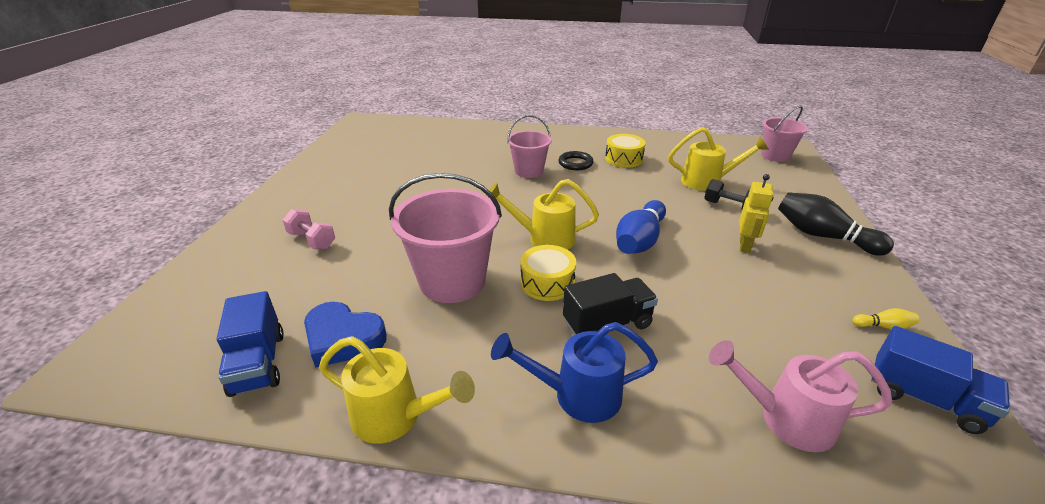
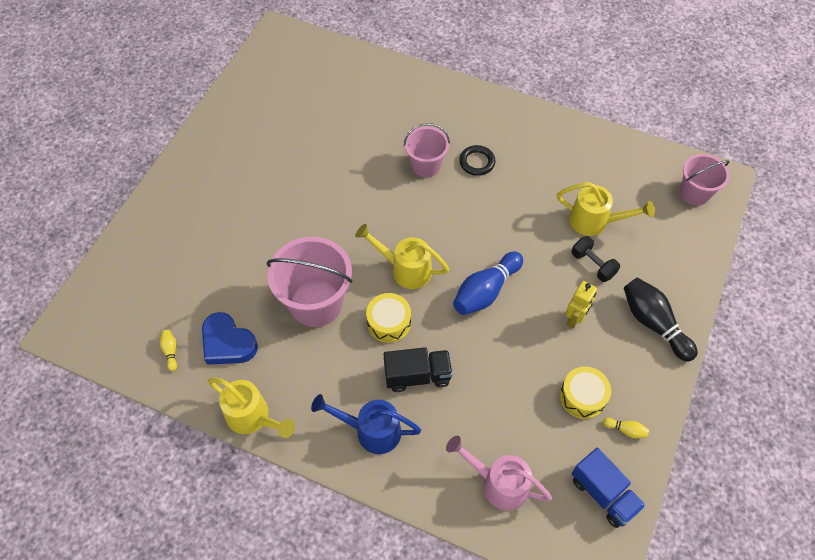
camera: 15 degrees right, 25 degrees up
(258, 363) = (170, 351): blue truck -> yellow bowling pin
(312, 240) = (214, 227): pink dumbbell -> none
(623, 159) = (529, 164): yellow drum -> yellow drum (582, 397)

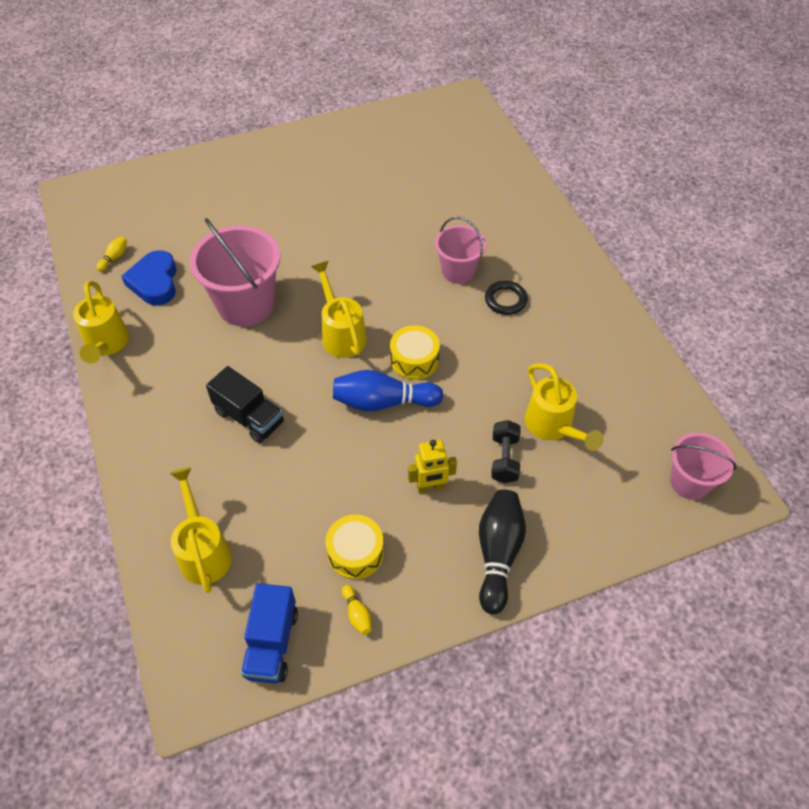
camera: 45 degrees right, 5 degrees down
(371, 431) = (167, 425): blue watering can -> none
(389, 322) = (278, 361): yellow drum -> yellow drum (414, 360)
(498, 483) = (204, 551): pink watering can -> yellow watering can

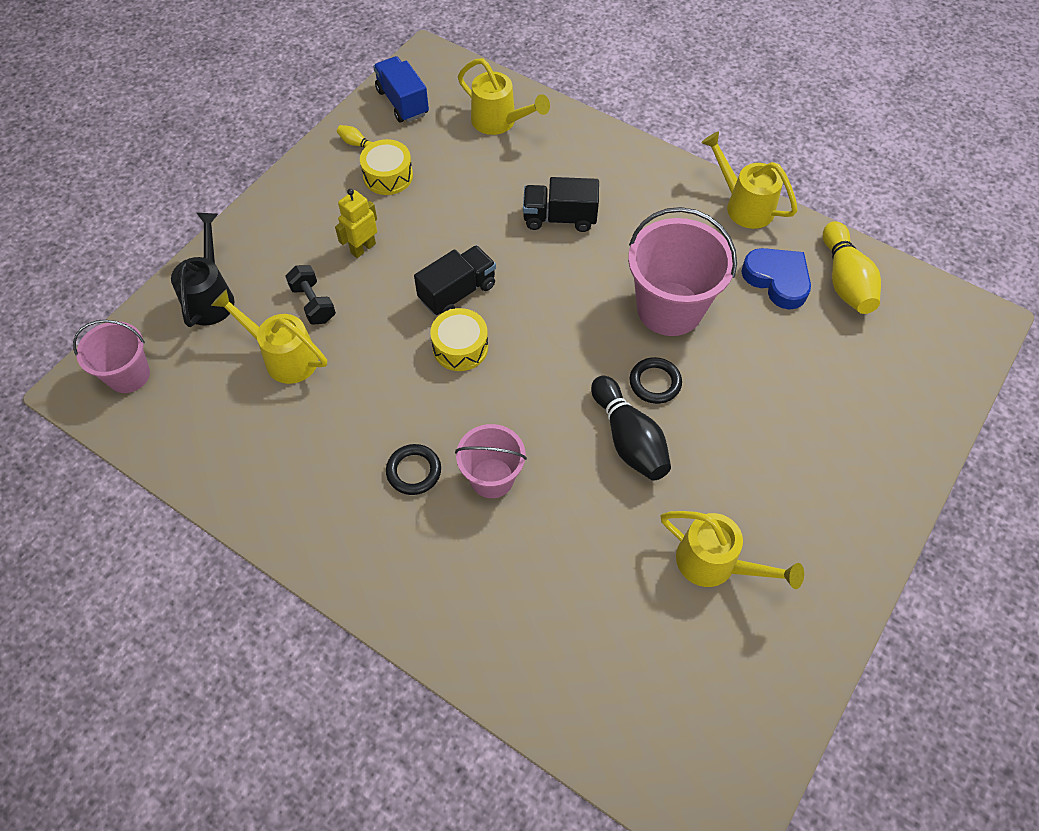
camera: 145 degrees right, 5 degrees up
(114, 257) = (845, 280): yellow bowling pin -> yellow bowling pin, size x2.29
(306, 267) = (655, 383): none -> black ring
(341, 334) = (551, 332): yellow watering can -> yellow watering can (714, 564)
(383, 402) = (457, 292): blue bowling pin -> black truck
(498, 554) = (275, 231): black bowling pin -> black bowling pin (628, 439)
(590, 517) = (211, 297): none -> black watering can

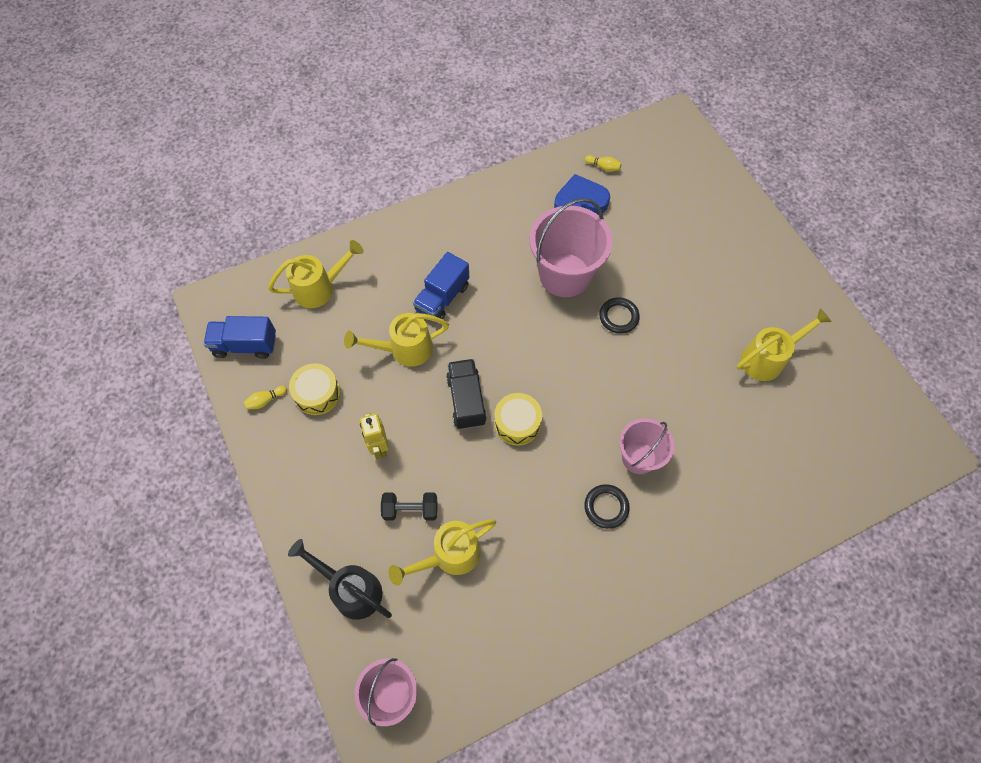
camera: 60 degrees left, 5 degrees up
(559, 218) = (442, 298): black truck -> blue truck
(628, 439) = (653, 357): black bowling pin -> none
(744, 205) = (507, 183): yellow watering can -> yellow watering can (404, 349)
(845, 280) = (603, 167): yellow bowling pin -> yellow bowling pin, size x0.44

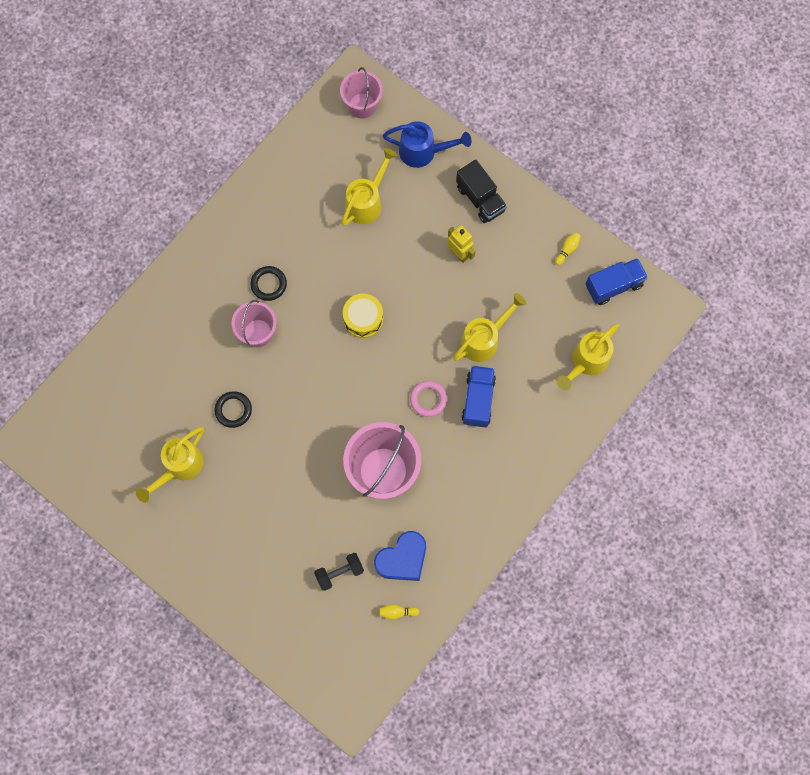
camera: 155 degrees right, 10 degrees up
(317, 394) = (531, 273): yellow drum -> none
(351, 589) = (423, 152): black watering can -> blue watering can
(410, 510) = (411, 220): black dumbbell -> black dumbbell (339, 573)
(466, 400) = (412, 319): black truck -> black truck (480, 199)
(490, 318) = (428, 399): none -> pink ring
(618, 317) = (319, 450): black ring -> black ring (233, 410)

